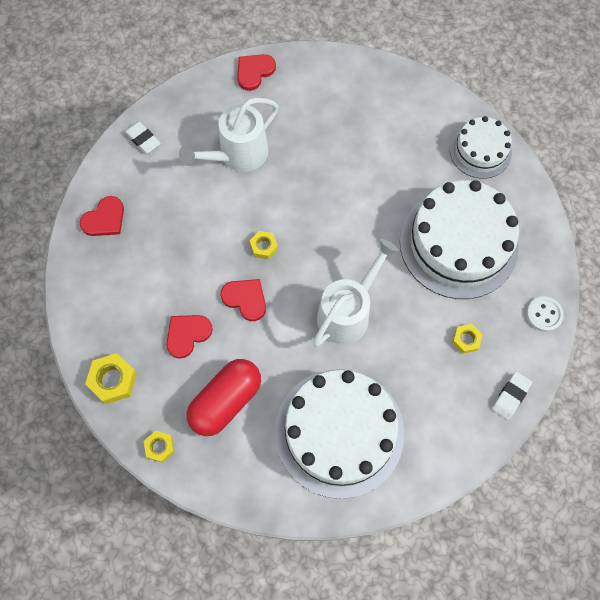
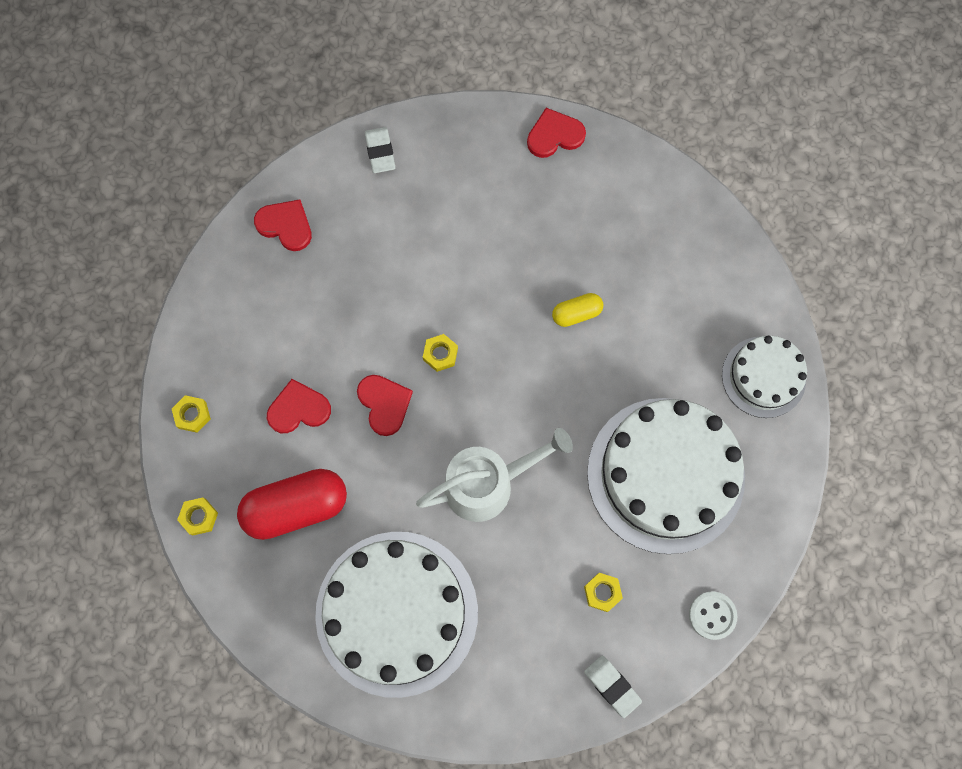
camera: 30 degrees right, 5 degrees up
(104, 219) = (285, 225): red heart -> red heart turned 135 degrees counterclockwise
(113, 380) = (192, 415): yellow nut -> yellow nut, size x0.62
(237, 155) = (475, 228): white watering can -> none
(338, 174) = (576, 313): none -> yellow capsule
(510, 396) = (612, 686): white eraser -> white eraser turned 75 degrees clockwise

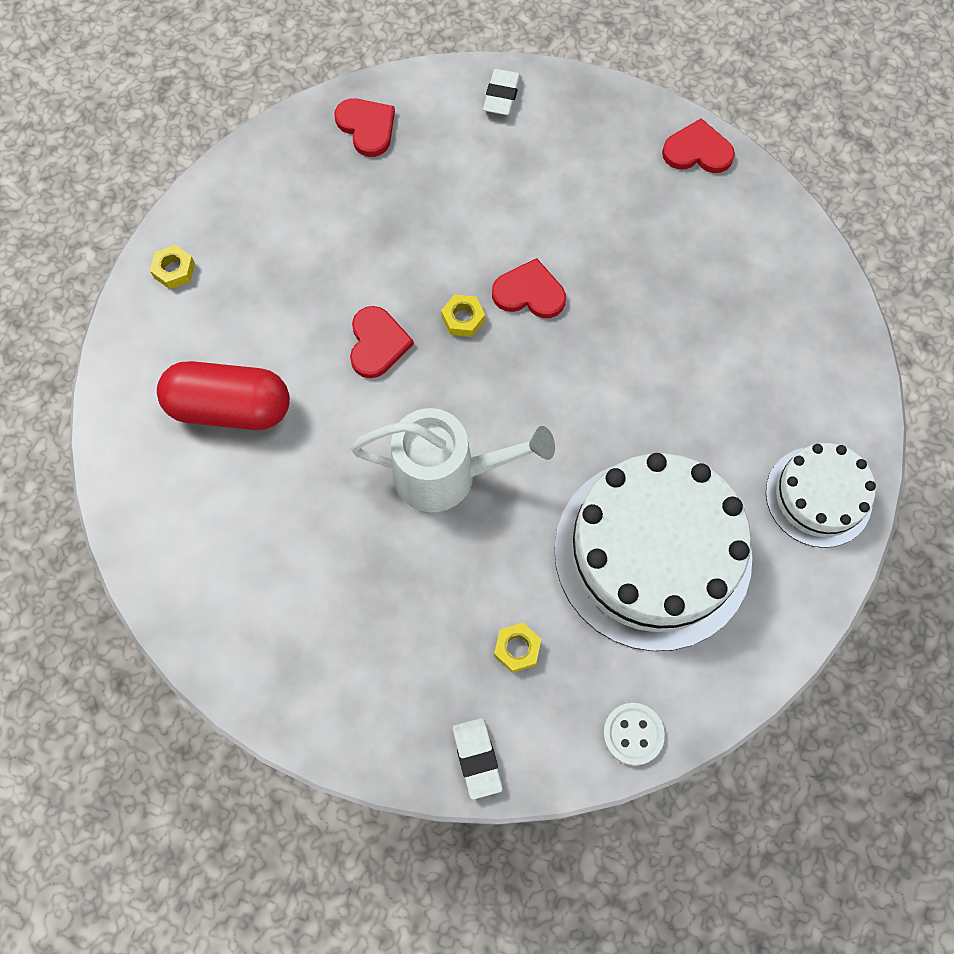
camera: 25 degrees right, 5 degrees down
(199, 517) = (126, 373): yellow nut -> none
(298, 409) = (285, 310): red heart -> red heart (529, 292)
(397, 613) = (278, 565): white cake -> none
(576, 313) = (633, 339): yellow capsule -> none

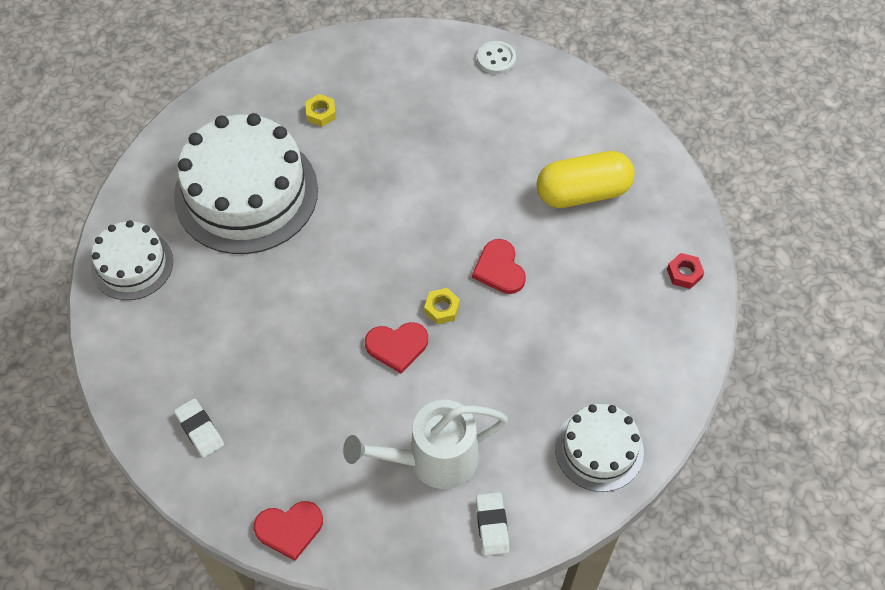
camera: 160 degrees right, 10 degrees down
(174, 270) = (684, 273): yellow nut -> red nut
(230, 407) = (583, 192): red capsule -> yellow capsule
(367, 127) = (599, 449): red heart -> white cake
(447, 474) = (408, 197): white watering can -> white watering can (432, 459)
(477, 758) = (325, 54): white eraser -> white eraser (199, 429)
(633, 734) = (233, 92): white button -> white button (496, 59)

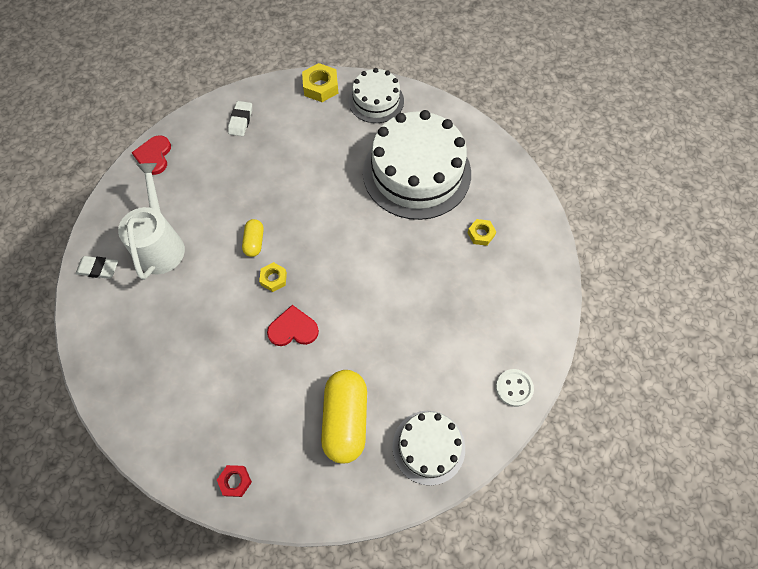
camera: 105 degrees right, 5 degrees up
(116, 341) = (320, 87): none -> yellow nut
(199, 429) = (241, 121): white eraser -> white eraser turned 60 degrees counterclockwise
(397, 346) = (254, 242): red heart -> yellow capsule
(599, 449) = (116, 356): white cake -> white cake (428, 447)

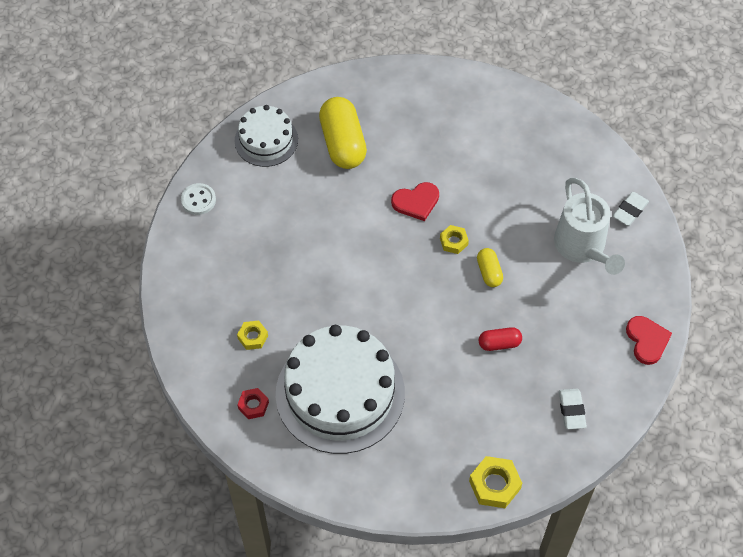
camera: 165 degrees right, 5 degrees down
(98, 269) = (630, 211): white eraser -> white eraser turned 45 degrees counterclockwise
(235, 481) = (418, 83): red nut -> red nut (253, 405)
(273, 181) = (499, 343): none -> red capsule
(376, 101) = (417, 481): white cake -> none

